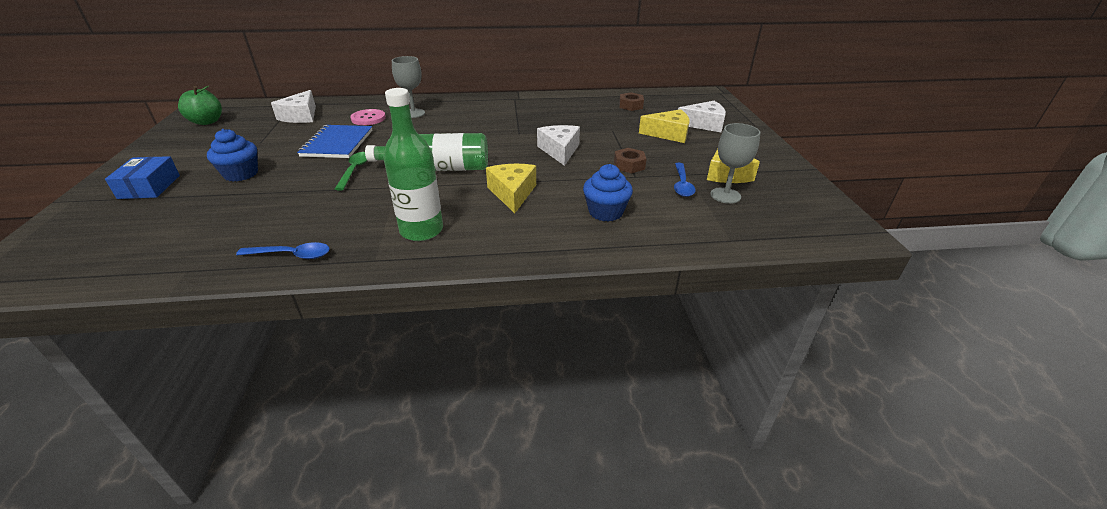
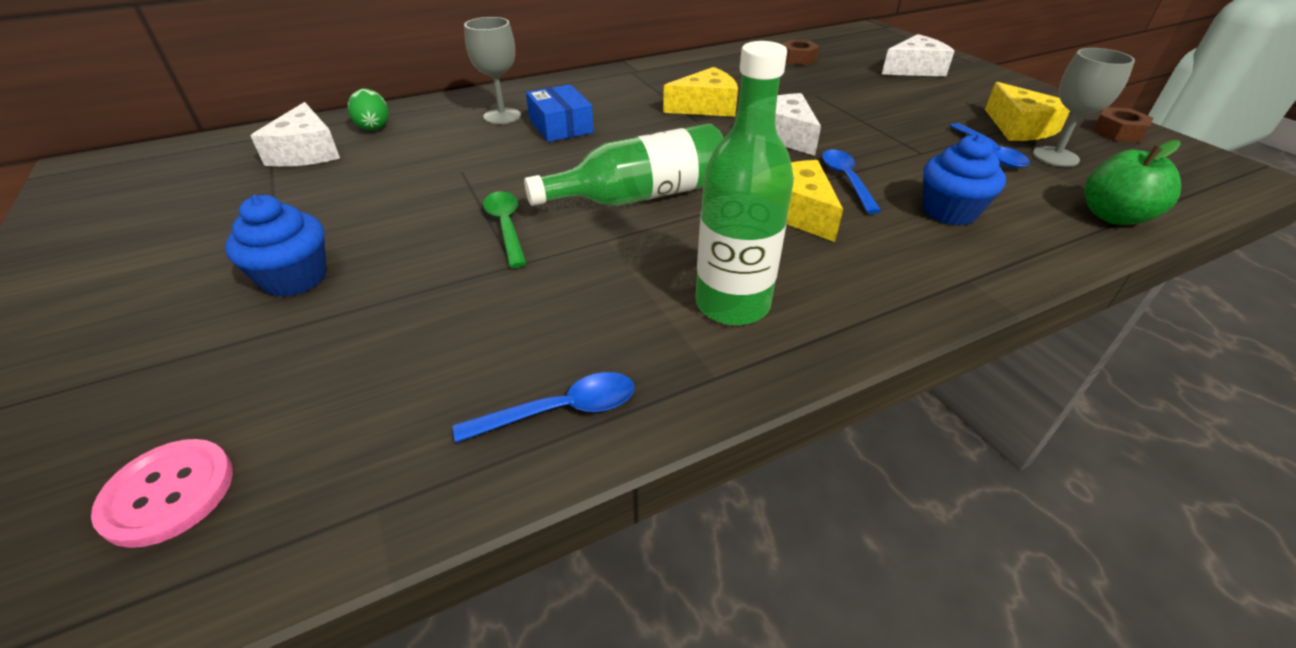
camera: 20 degrees left, 5 degrees up
(149, 187) = (112, 348): blue box -> blue box (561, 126)
(207, 122) = (121, 193): green apple -> green apple (1113, 216)
(338, 143) = (425, 186): blue notebook -> none
(344, 108) = (373, 127): none -> green egg
(368, 118) = (435, 136): pink button -> pink button (168, 493)
(565, 182) = (846, 180): none -> blue spoon
(629, 165) = (895, 139): brown nut -> brown nut (1118, 132)
(668, 134) = (889, 88): yellow cheese -> yellow cheese (706, 107)

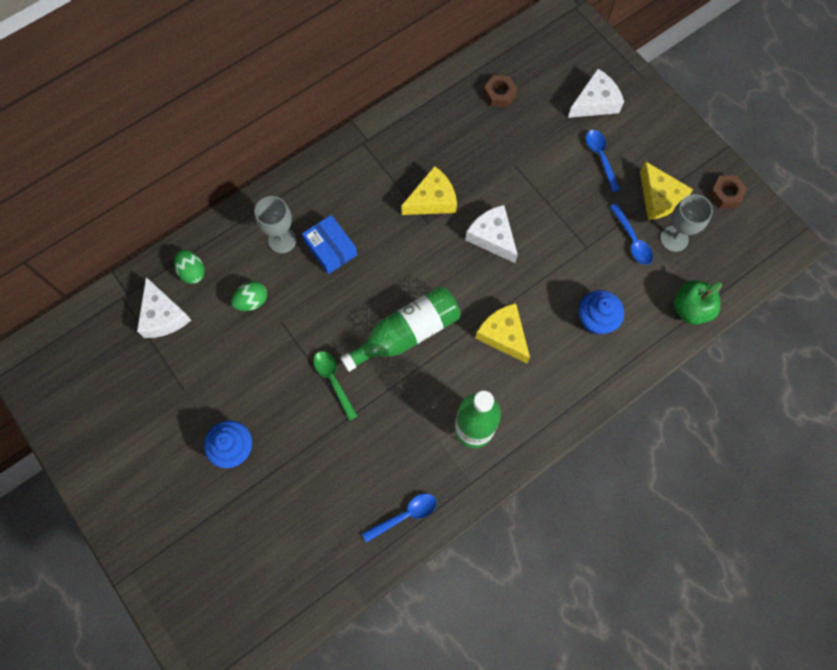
camera: 10 degrees left, 30 degrees up
(168, 493) = (259, 586): pink button -> none
(432, 152) = (252, 301): none -> green egg
(846, 180) = (535, 292): blue spoon -> blue spoon (600, 157)

